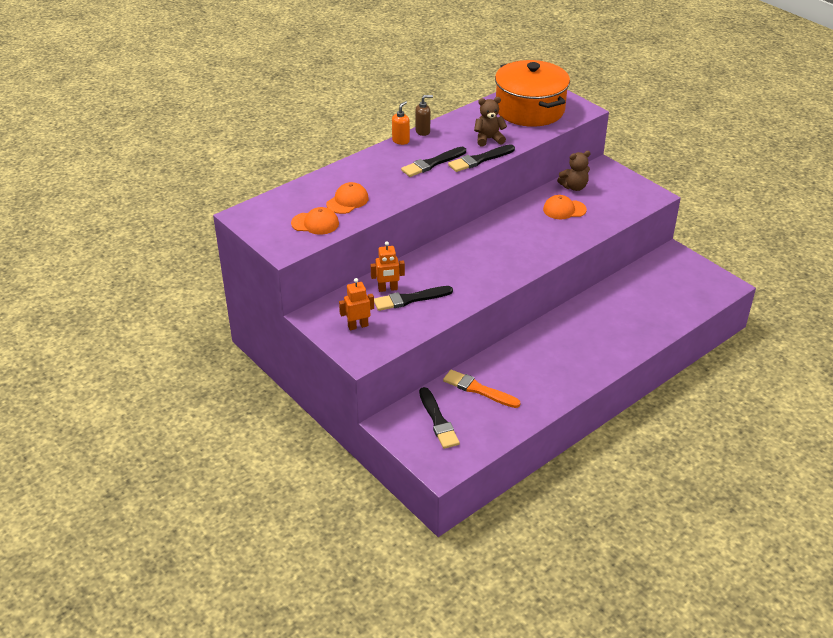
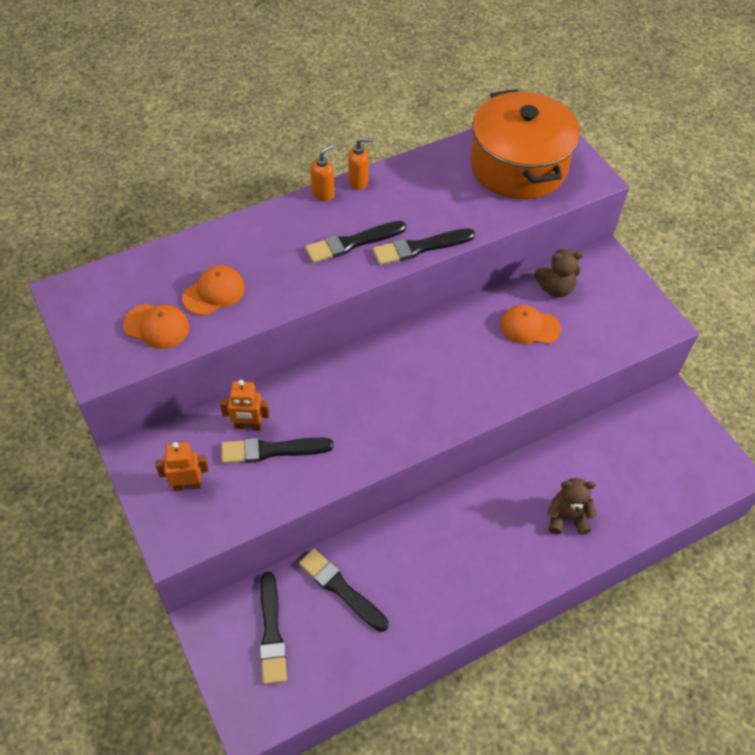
camera: 10 degrees right, 15 degrees up
(423, 131) = (358, 181): brown soap dispenser -> orange soap dispenser
(478, 389) = (341, 589): orange brush -> black brush
(488, 139) = (444, 211): brown teddy bear -> brown teddy bear (567, 518)

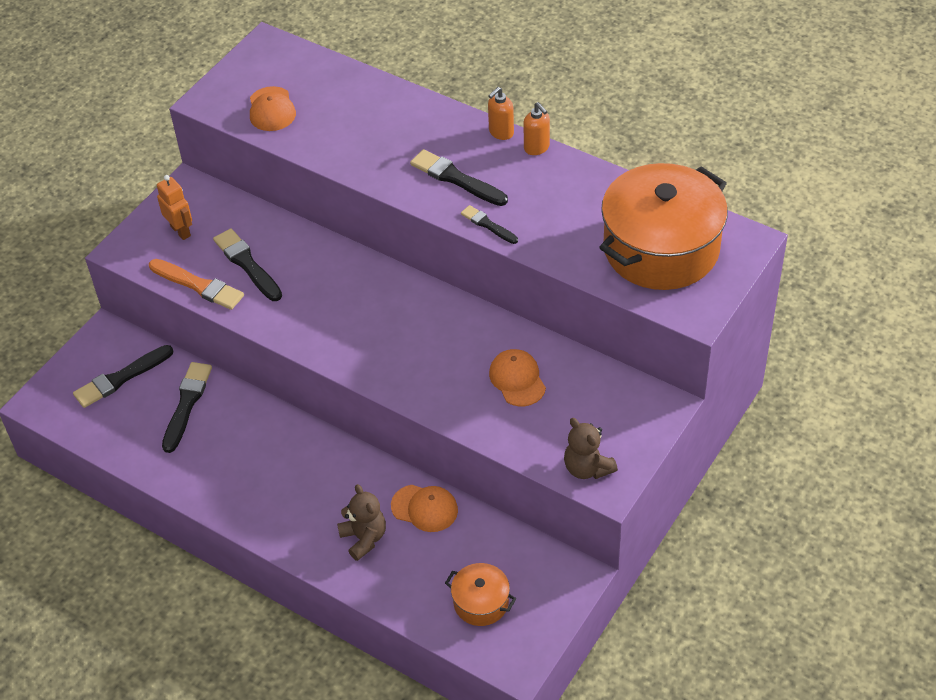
camera: 65 degrees right, 5 degrees down
(214, 292) = (331, 123): orange cap -> orange cap (424, 508)
(248, 426) = (261, 238): orange robot -> none
(268, 500) = (198, 285): none -> orange brush
(323, 193) = (501, 132): orange soap dispenser -> orange soap dispenser turned 120 degrees clockwise
(420, 247) = (488, 225): black brush -> black brush, size x0.60
(555, 288) = (585, 379): brown teddy bear -> brown teddy bear (587, 468)
(668, 468) = (481, 602): none -> orange pot

